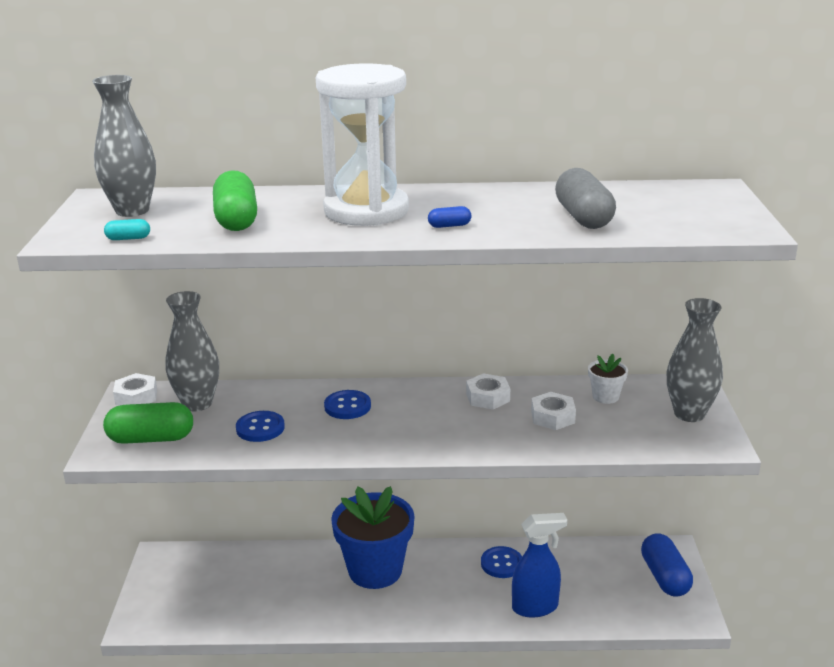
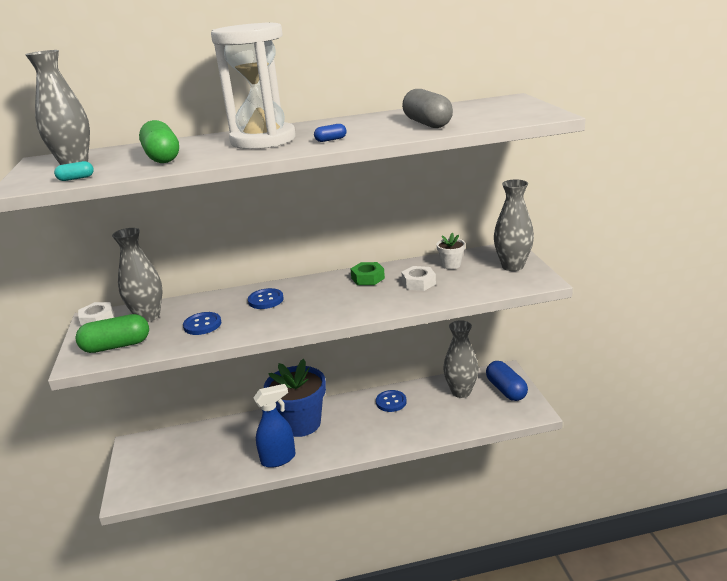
camera: 10 degrees left, 0 degrees up
(488, 397) = (368, 278): white nut -> green nut
(535, 607) = (423, 426): blue spray bottle -> blue spray bottle (278, 459)
(601, 568) = (461, 392): none -> grey vase

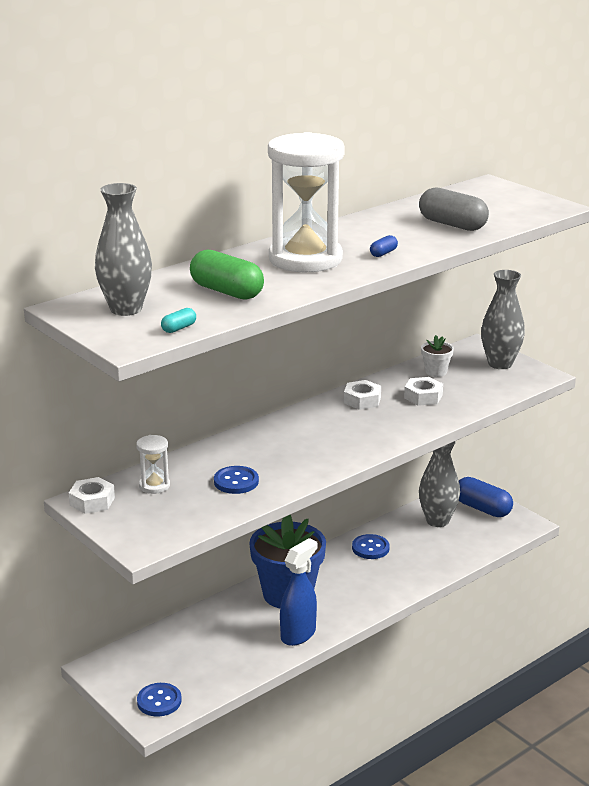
camera: 30 degrees left, 0 degrees up
(116, 346) = (163, 522): green capsule -> none
(148, 316) = (154, 486): grey vase -> white hourglass
(266, 300) = (275, 443): blue button -> blue button (159, 701)
(368, 278) = (362, 400): green nut -> white nut

